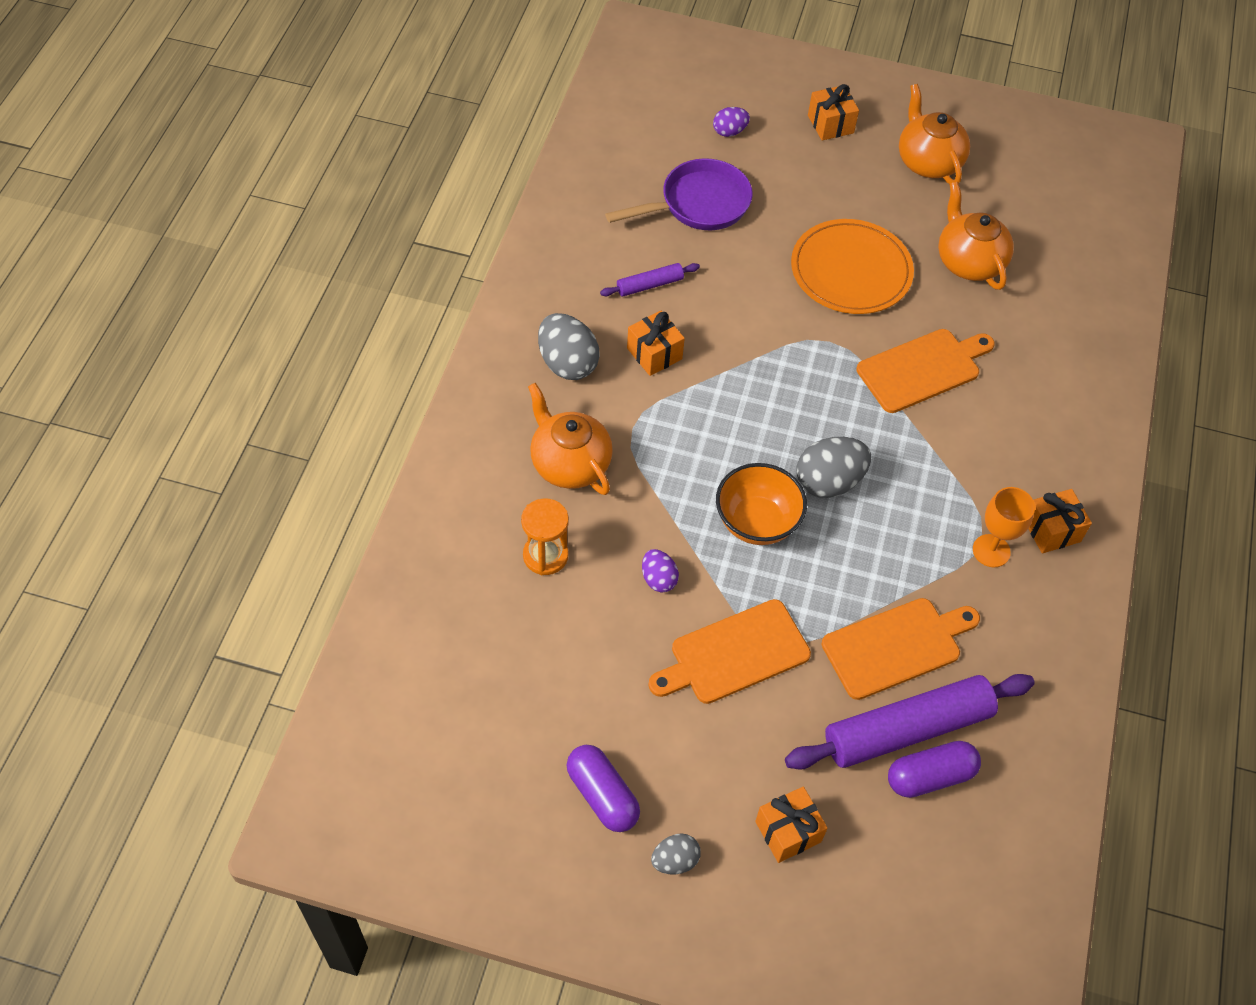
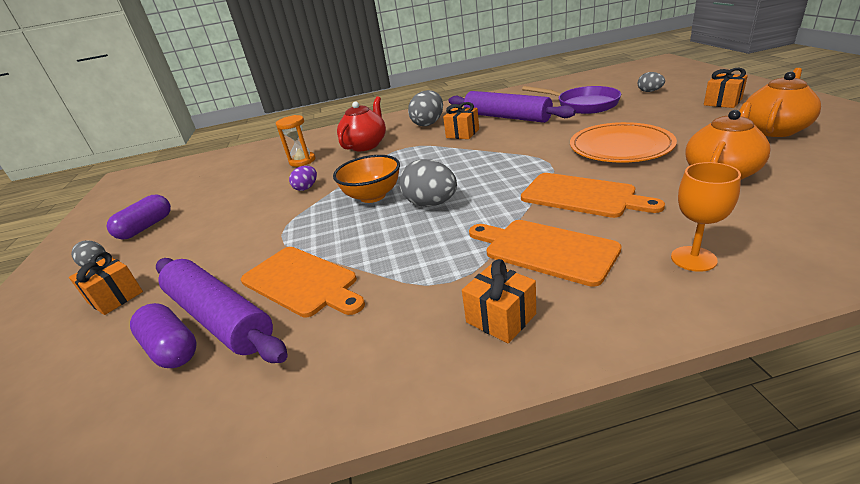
camera: 70 degrees right, 25 degrees down
(569, 464) = (366, 145): orange teapot -> red teapot
(650, 285) = (506, 117): purple rolling pin -> purple rolling pin, size x2.13
(729, 132) = (649, 91): purple egg -> grey egg
(734, 654) = (263, 226): orange cutting board -> orange cutting board (545, 250)
(991, 551) = (439, 291): orange goblet -> orange goblet (693, 259)

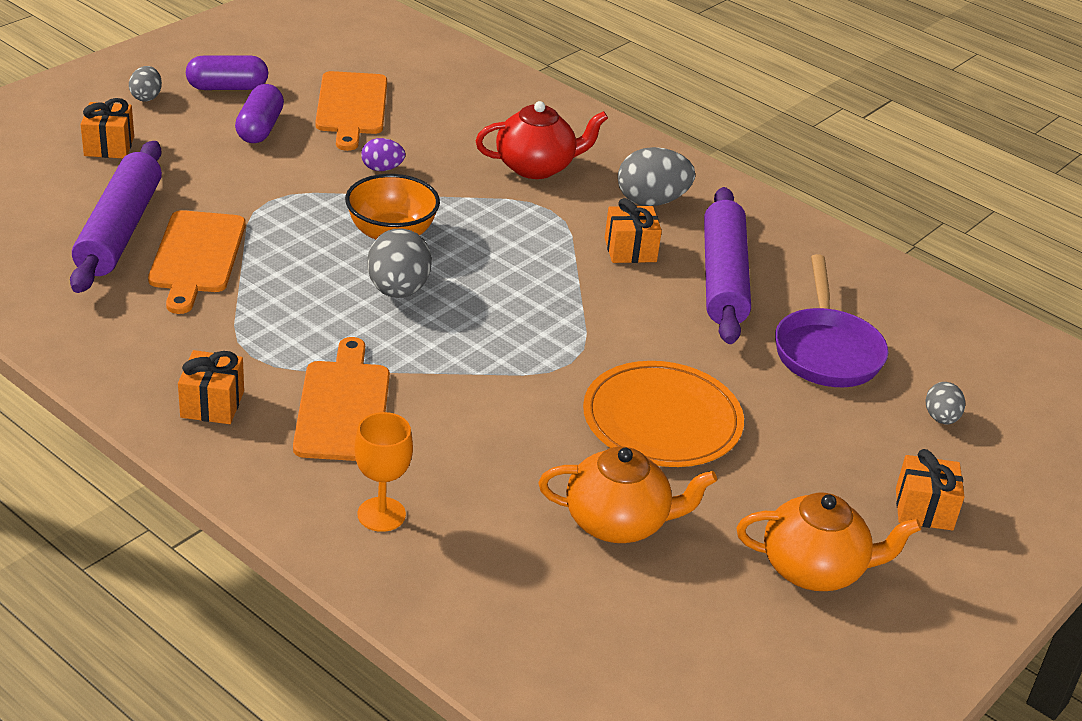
camera: 45 degrees right, 5 degrees up
(171, 348) = (69, 223): purple capsule -> purple capsule (260, 128)
(302, 161) = (453, 128): orange hourglass -> none
(582, 196) = (484, 410): orange cutting board -> orange cutting board (351, 107)

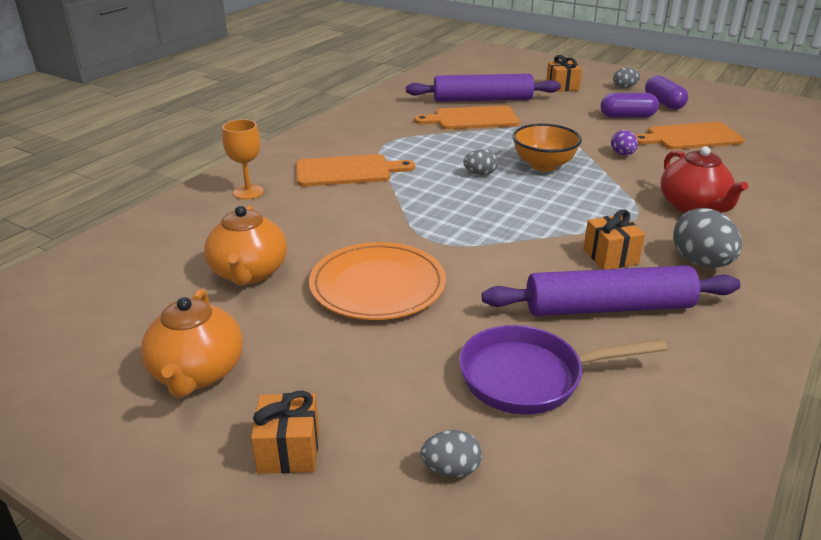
camera: 85 degrees right, 5 degrees down
(212, 404) = (336, 139): orange gift -> none
(398, 290) = (480, 174): grey egg -> grey egg, size x0.57

